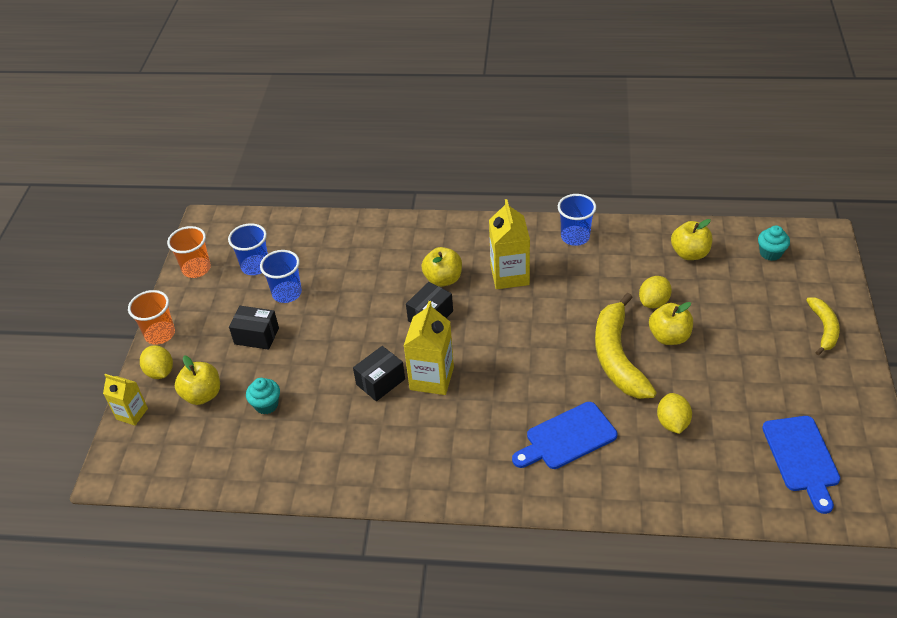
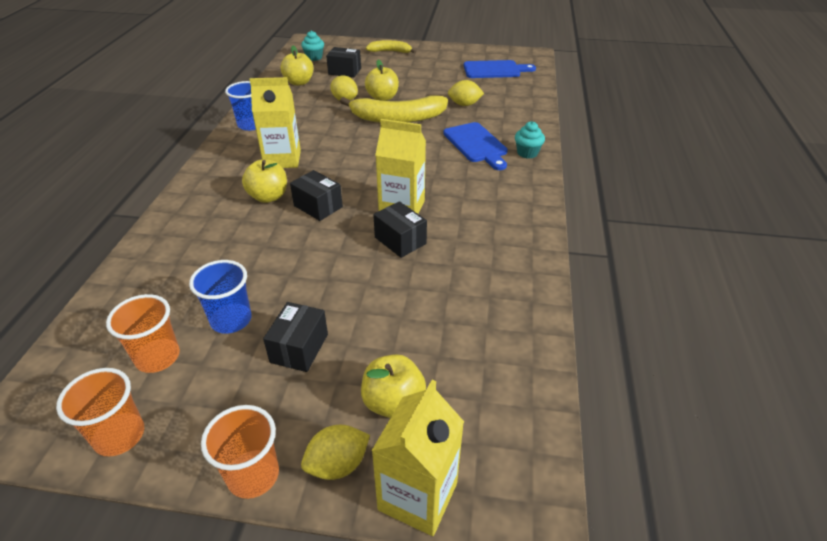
camera: 90 degrees left, 5 degrees down
(132, 414) = (418, 496): yellow carton -> yellow carton, size x1.63
(255, 266) = (158, 357): blue cup -> orange cup
(266, 405) = (420, 332): turquoise cupcake -> turquoise cupcake (527, 153)
(736, 290) = (344, 71): none -> black box

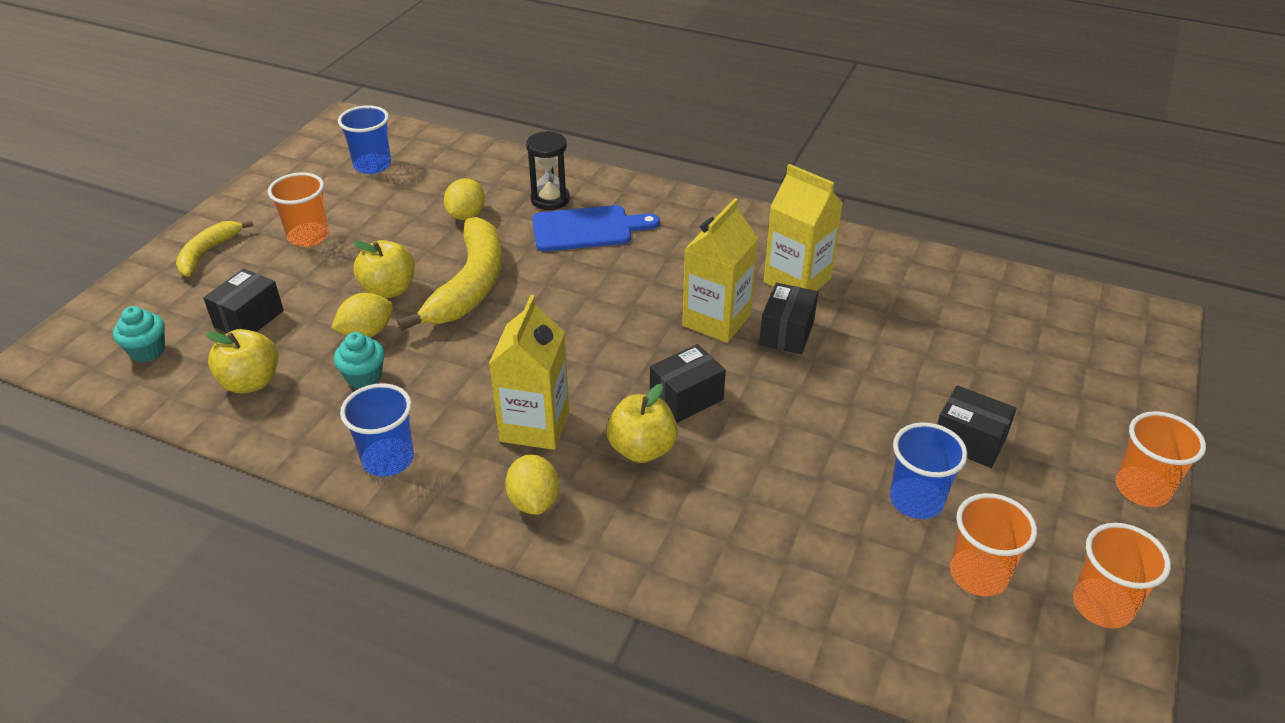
camera: 75 degrees left, 0 degrees up
(337, 464) = (1123, 427): yellow lemon -> yellow lemon (534, 501)
(393, 402) = (1047, 379): yellow apple -> none
(400, 240) = (786, 333): black box -> black box turned 45 degrees counterclockwise
(417, 69) = (308, 236): none -> orange cup
(418, 496) = (1151, 380): yellow carton -> yellow carton (797, 280)
(494, 70) = (372, 165): blue cutting board -> blue cup
(500, 127) = (550, 199): none -> black hourglass
(527, 153) = (628, 195): turquoise cupcake -> turquoise cupcake (364, 377)

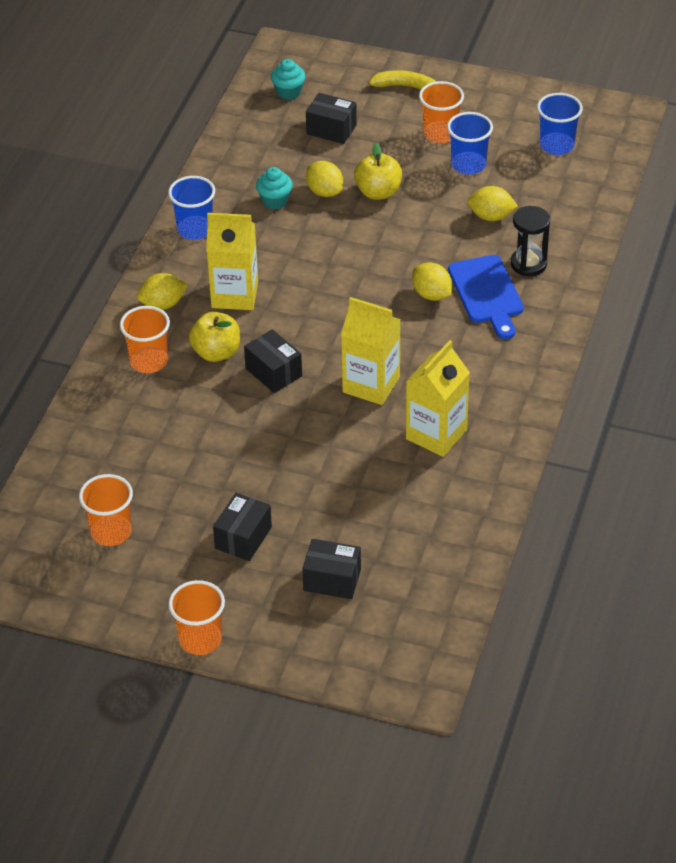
camera: 85 degrees right, 5 degrees up
(251, 382) = (263, 148): yellow apple -> none
(470, 285) = (392, 235): yellow banana -> none
(579, 265) = (431, 295): none -> yellow lemon
(786, 333) = (361, 428): black box -> black box (332, 580)
(916, 500) = (178, 502): blue cup -> blue cup (468, 165)
(1102, 605) = (87, 597): orange cup -> orange cup (149, 361)

